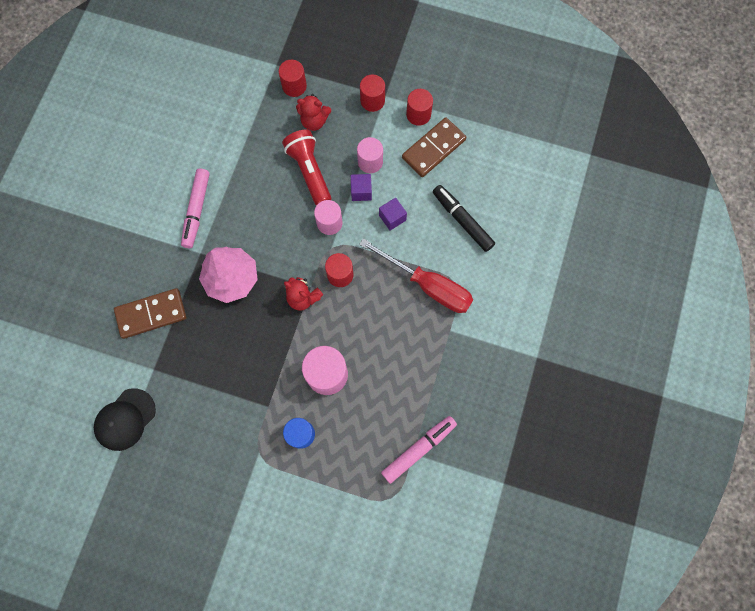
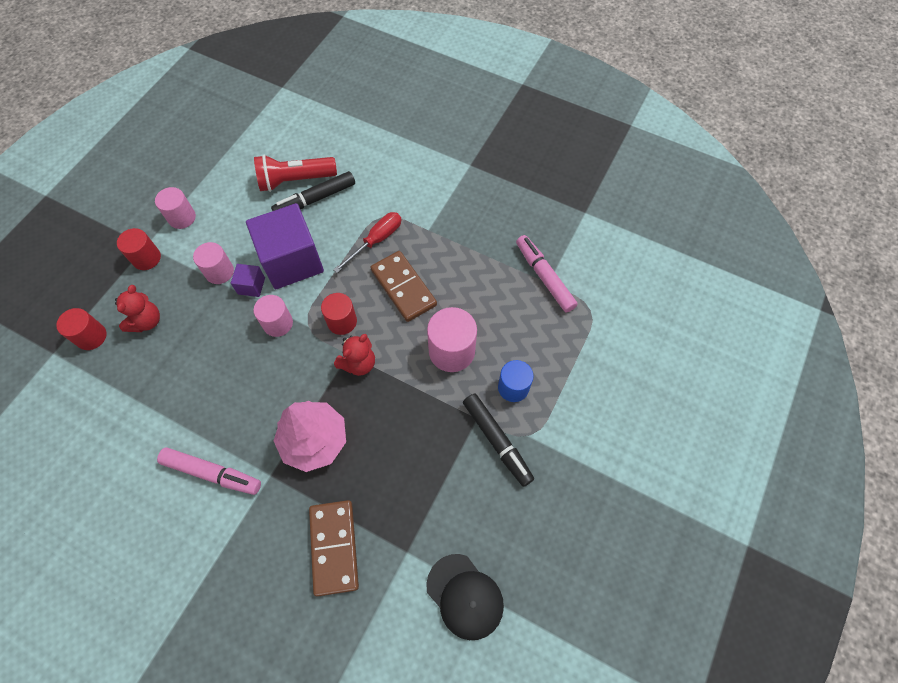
camera: 80 degrees left, 10 degrees down
(250, 427) = (497, 441): none -> black marker
(309, 172) = (208, 335): red flashlight -> red flashlight (295, 180)
(392, 218) = (292, 261): purple cube -> purple cube, size x2.30
(418, 114) = (182, 217): red cylinder -> pink cylinder
(428, 285) = (376, 241): red screwdriver -> red screwdriver, size x0.65
(433, 149) = (227, 210): brown domino -> brown domino (403, 287)

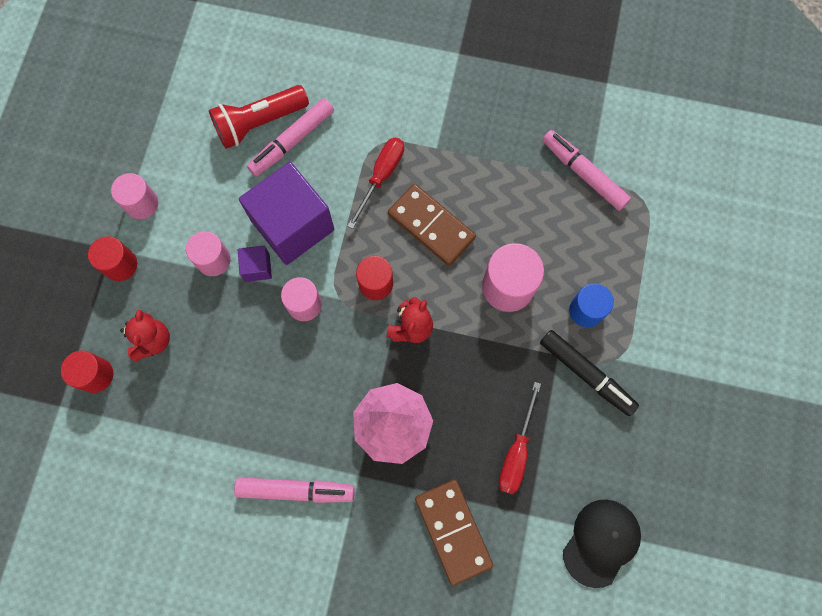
camera: 15 degrees left, 10 degrees up
(315, 199) = (292, 141): black marker -> pink marker
(413, 492) = (516, 451): none -> red screwdriver
(465, 596) = (601, 542): black cap -> black cap turned 90 degrees counterclockwise

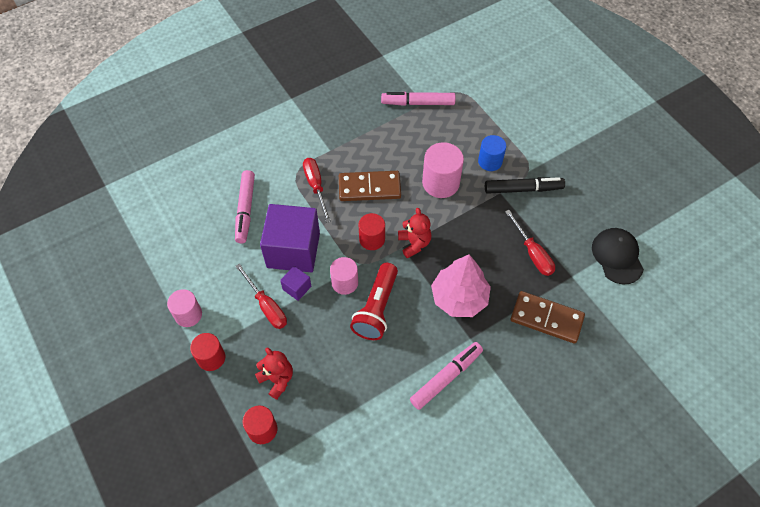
camera: 45 degrees left, 15 degrees down
(213, 260) = (266, 306): pink cylinder -> red screwdriver
(259, 123) = (215, 216): red flashlight -> red flashlight (376, 308)

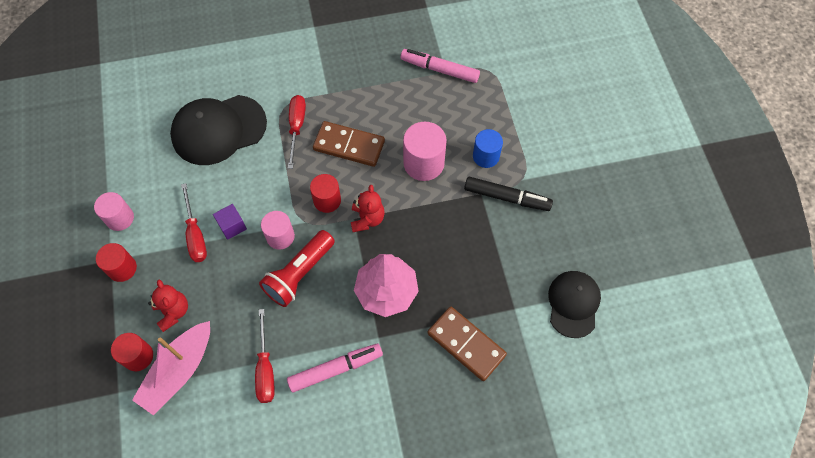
camera: 20 degrees right, 5 degrees up
(245, 210) = (218, 130): pink marker -> black cap
(293, 250) = (246, 186): purple cube -> none
(307, 429) = (179, 371): none -> pink boat
(532, 253) = (484, 270): red screwdriver -> red screwdriver (265, 369)

